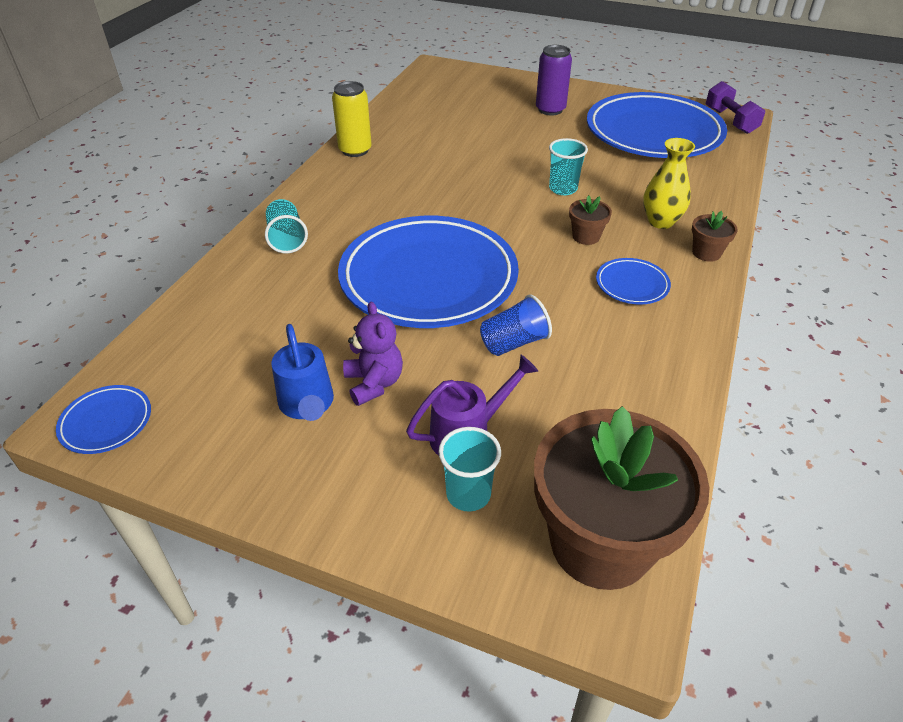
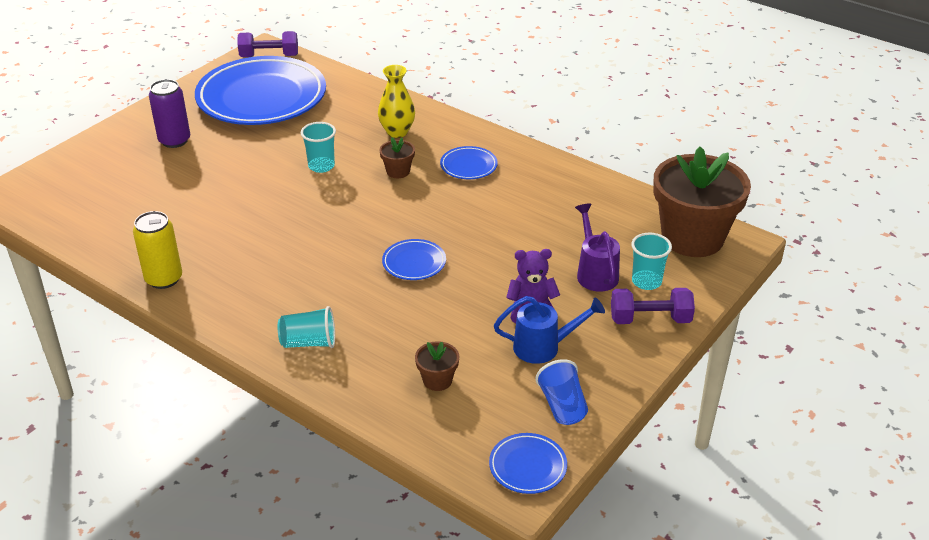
camera: 75 degrees left, 5 degrees down
(385, 508) = (650, 319): none -> purple dumbbell
(428, 278) = (414, 263): blue plate -> blue plate, size x0.41
(514, 342) = (511, 234): blue cup -> blue cup (562, 406)
(706, 253) = (447, 124): brown flower pot -> brown flower pot (437, 380)

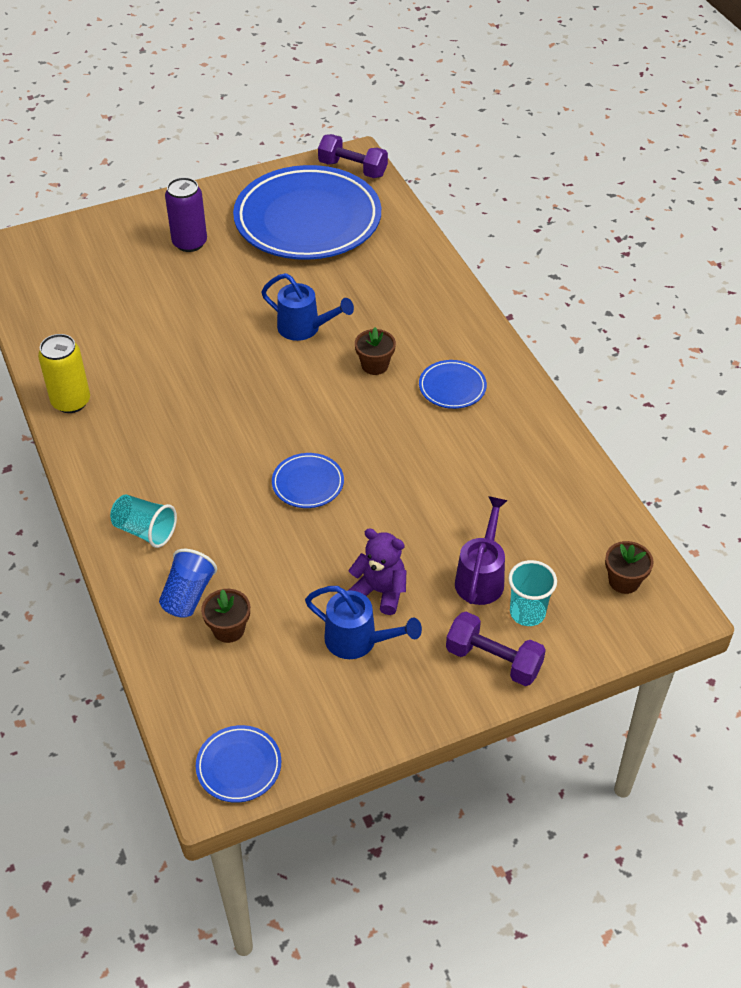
camera: 30 degrees right, 10 degrees up
(321, 166) = (304, 328): turquoise cup -> blue watering can
(397, 132) = (411, 314): yellow vase -> none
(562, 406) = (323, 717): blue cup -> blue cup (188, 595)
(692, 238) = (624, 581): brown flower pot -> brown flower pot, size x0.41

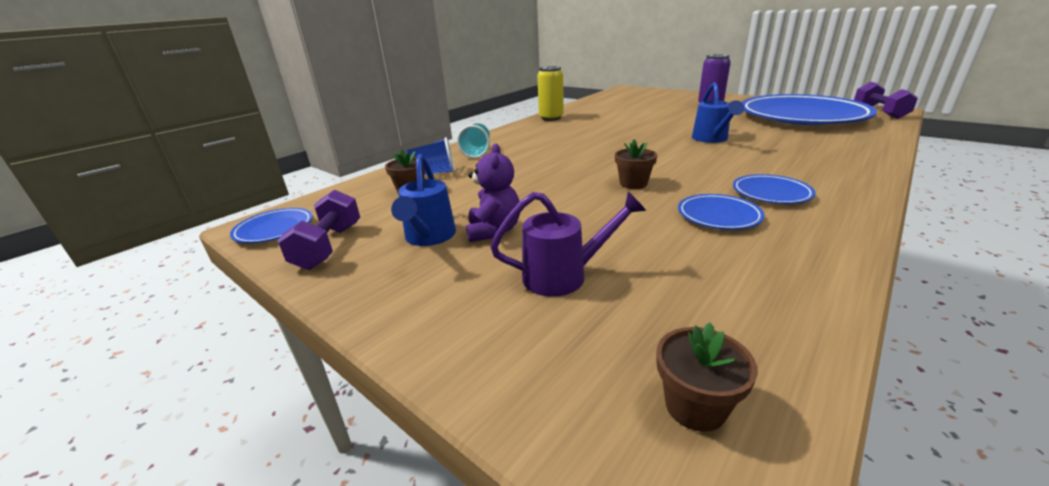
camera: 65 degrees right, 20 degrees down
(308, 483) = (575, 176): blue plate -> blue plate (718, 216)
(375, 365) = (727, 163): brown flower pot -> brown flower pot (633, 183)
(493, 660) = (449, 321): purple dumbbell -> purple dumbbell (329, 246)
(527, 613) = (542, 324): turquoise cup -> none

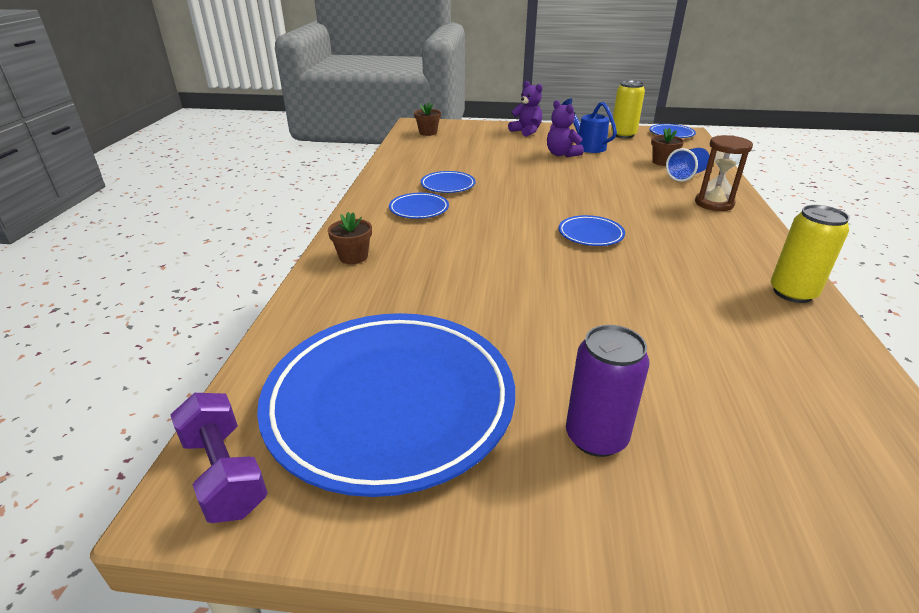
camera: 145 degrees right, 5 degrees up
(329, 246) = (623, 135): purple dumbbell -> yellow can
(446, 312) = (526, 131): none -> purple teddy bear
(477, 152) = (714, 203): turquoise cup -> brown hourglass
(563, 276) = (499, 147): purple watering can -> none
(614, 150) = (590, 234): none -> blue plate
(633, 183) = (524, 198): brown flower pot -> brown flower pot (353, 257)
(711, 139) = (505, 280): blue watering can -> none

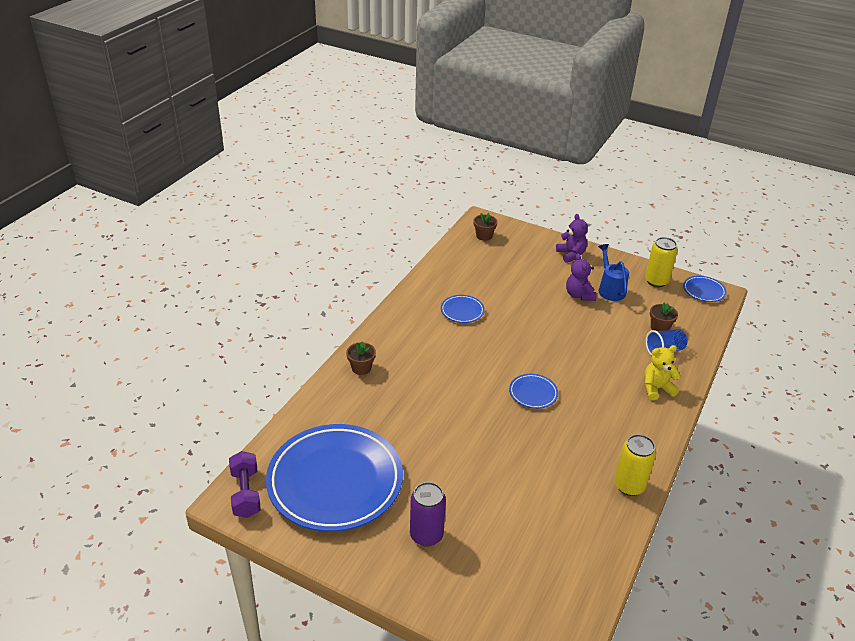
camera: 20 degrees right, 5 degrees up
(419, 209) = (426, 332): blue plate -> none
(714, 203) = (656, 388): brown hourglass -> yellow teddy bear

